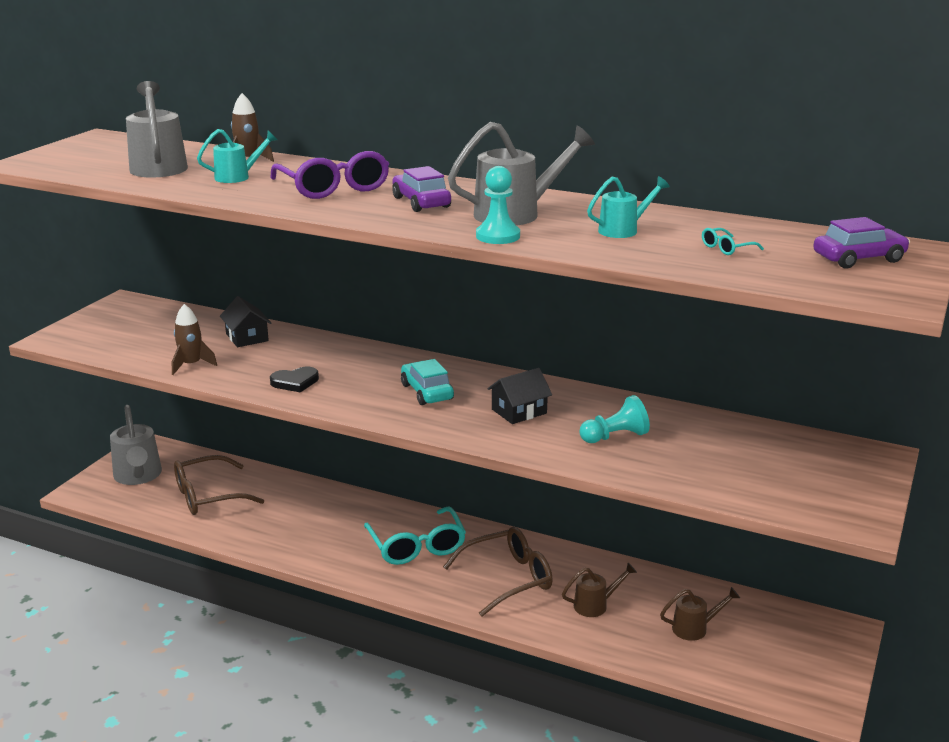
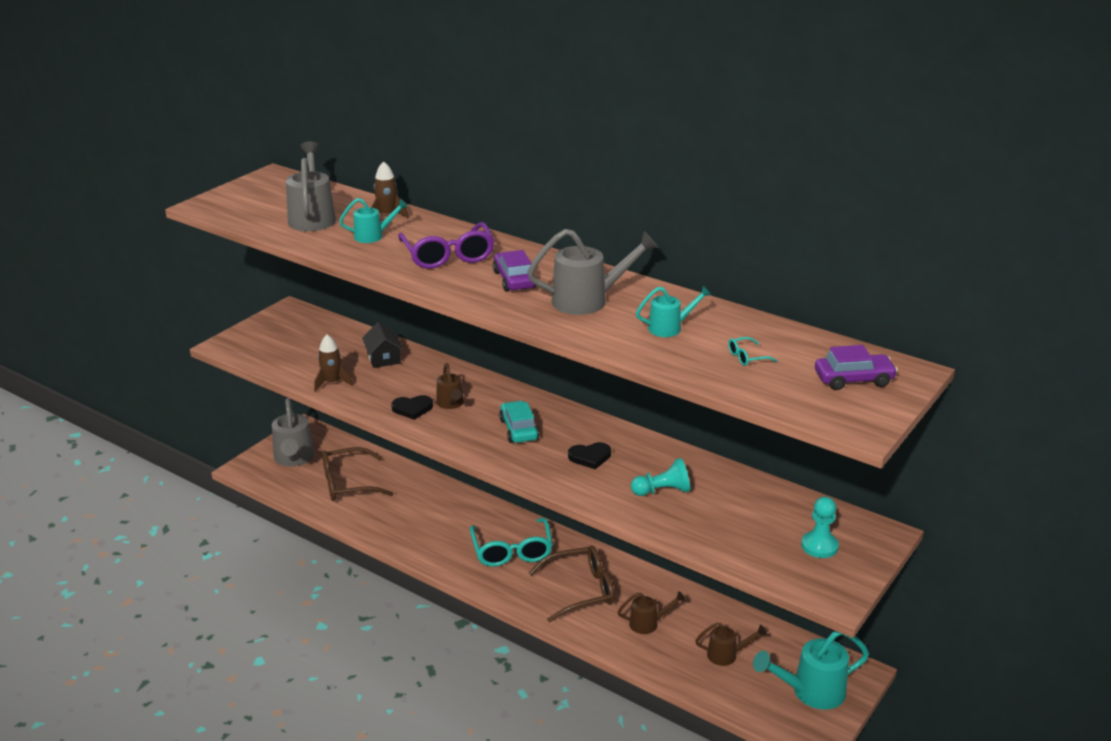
camera: 10 degrees right, 5 degrees up
(339, 374) = (451, 404): none -> brown watering can
(498, 236) = (562, 326): turquoise pawn -> turquoise pawn (819, 546)
(519, 411) = (590, 457): black house -> black heart
(802, 656) = (811, 692): none -> turquoise watering can

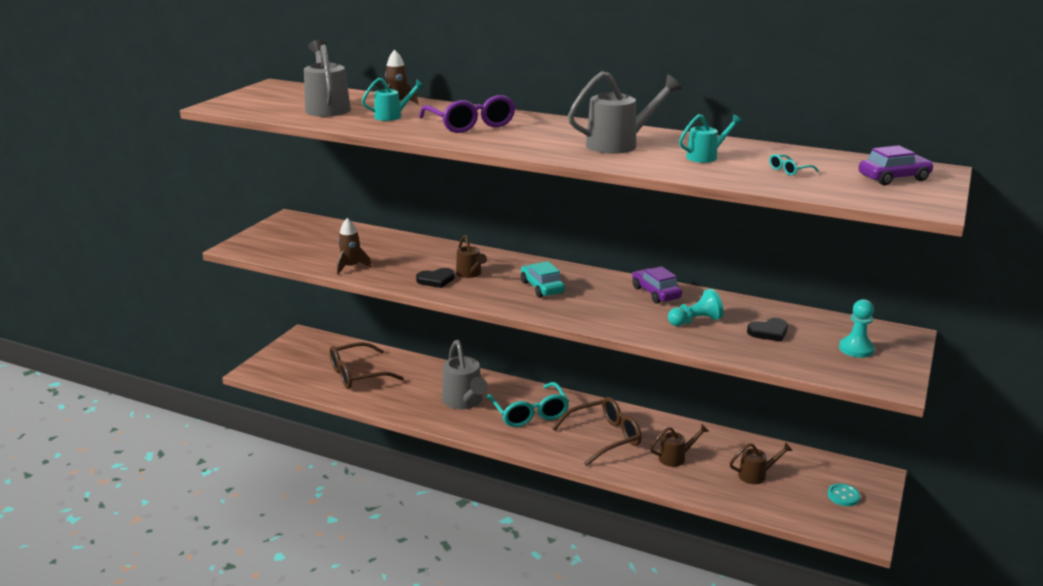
camera: 10 degrees left, 5 degrees down
(294, 458) = (299, 359): grey watering can -> grey watering can (464, 402)
(383, 358) = (392, 246): black house -> none
(514, 280) = (542, 135): purple car -> purple car (656, 293)
(590, 457) = (617, 302): black heart -> black heart (769, 332)
(811, 692) = (843, 496): turquoise watering can -> turquoise button

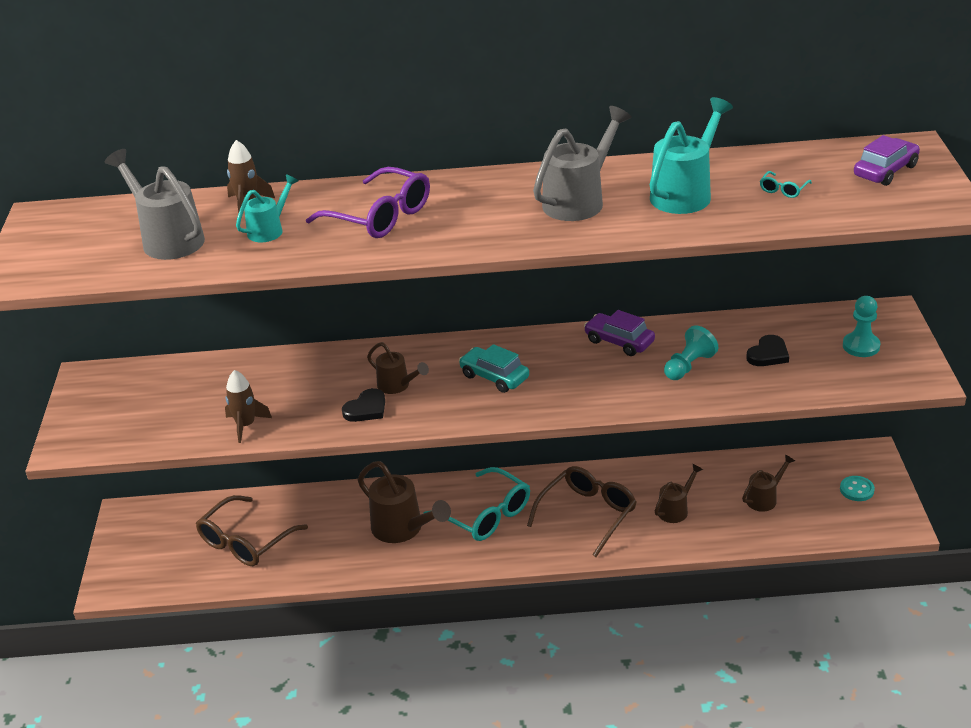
camera: 25 degrees left, 10 degrees up
(464, 402) = (402, 529): grey watering can -> brown watering can
(706, 157) = (685, 193): turquoise watering can -> turquoise watering can, size x1.72

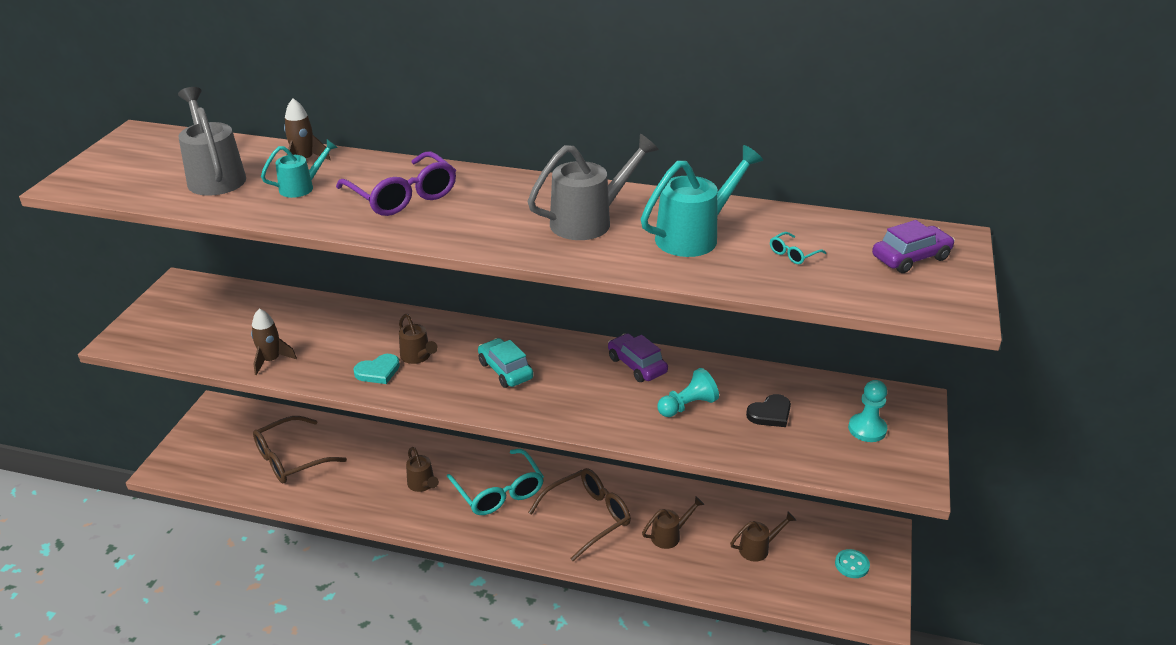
camera: 15 degrees right, 0 degrees up
(366, 409) = (378, 371): black heart -> turquoise heart
(402, 529) = (422, 484): brown watering can -> brown watering can, size x0.58

